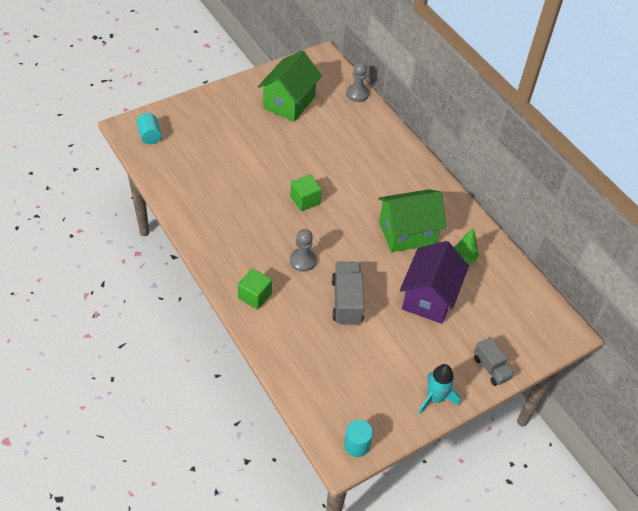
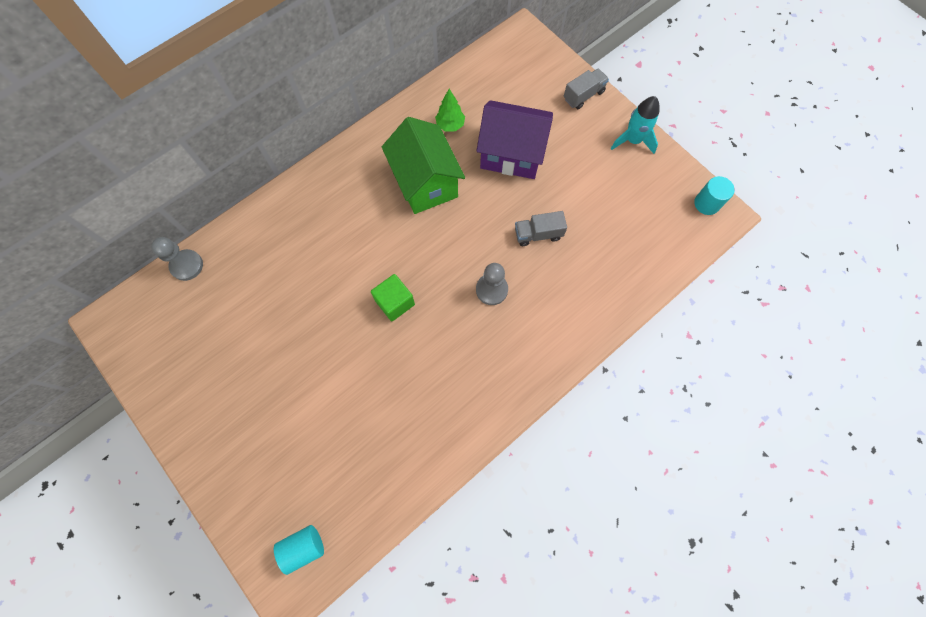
camera: 95 degrees left, 20 degrees up
(254, 296) = (556, 335): green cube -> none
(289, 102) = (212, 354): green house -> none
(347, 301) = (538, 234): grey truck -> grey truck, size x0.65

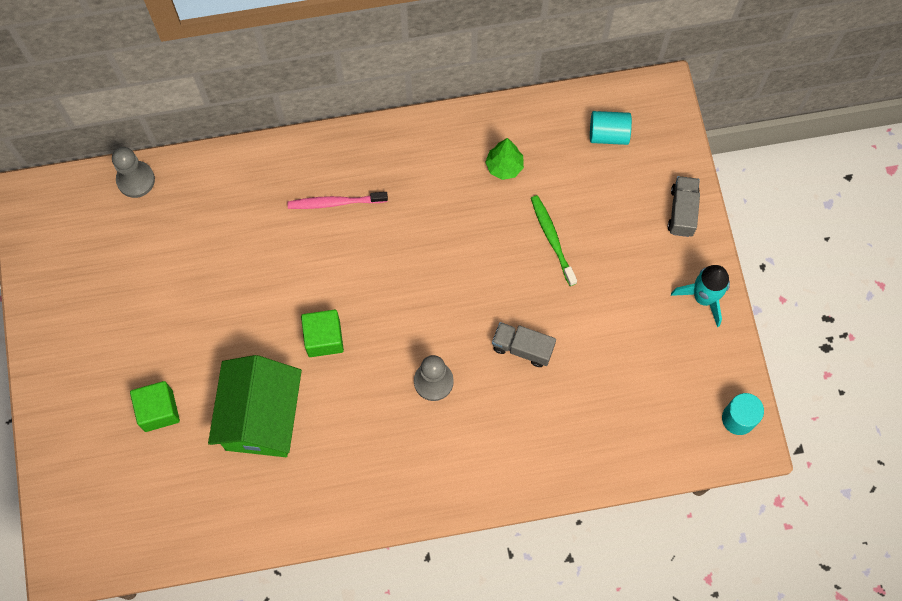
camera: 30 degrees right, 0 degrees up
(299, 424) = (158, 410): none -> green cube
(303, 547) = (98, 532): turquoise cylinder -> turquoise cylinder (608, 134)
(347, 206) = (335, 202): none -> pink toothbrush
(425, 183) = (435, 221): green house -> green house (262, 417)
(511, 154) = (552, 239): purple house -> green toothbrush
(583, 95) = (682, 211): grey truck -> grey truck turned 75 degrees counterclockwise

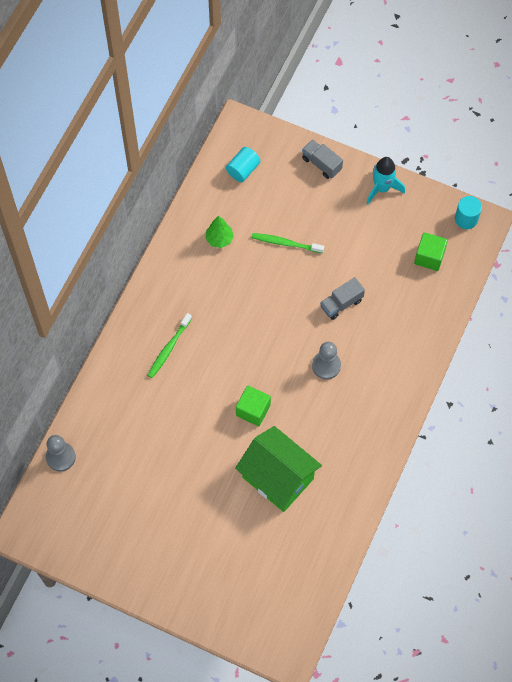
camera: 55 degrees left, 5 degrees down
(158, 410) = (228, 536): green cube -> green cube (429, 257)
(335, 202) = (169, 348): pink toothbrush -> green toothbrush

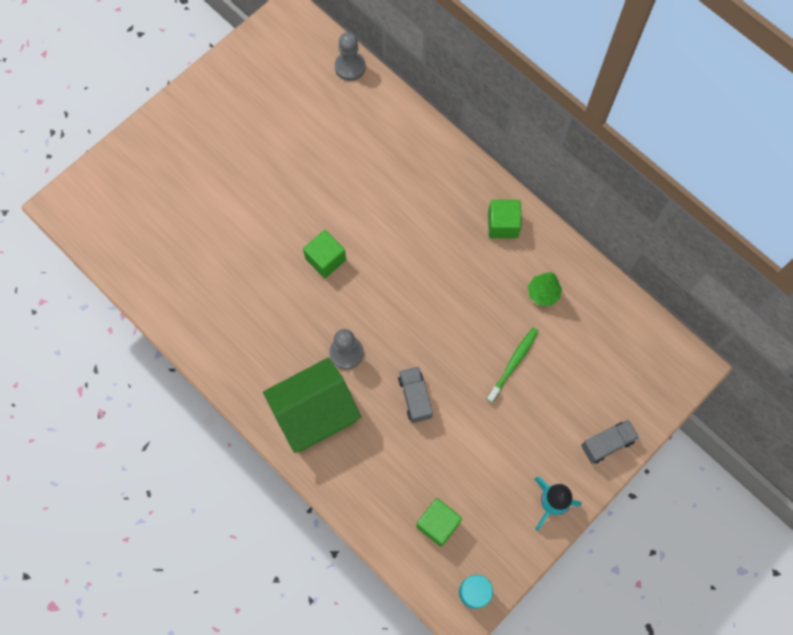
camera: 110 degrees right, 5 degrees up
(169, 348) = (429, 200): green toothbrush -> none
(170, 285) = (503, 225): none -> green cube
(243, 170) = (626, 350): turquoise cylinder -> none
(278, 478) = (242, 258): green house -> green house (315, 414)

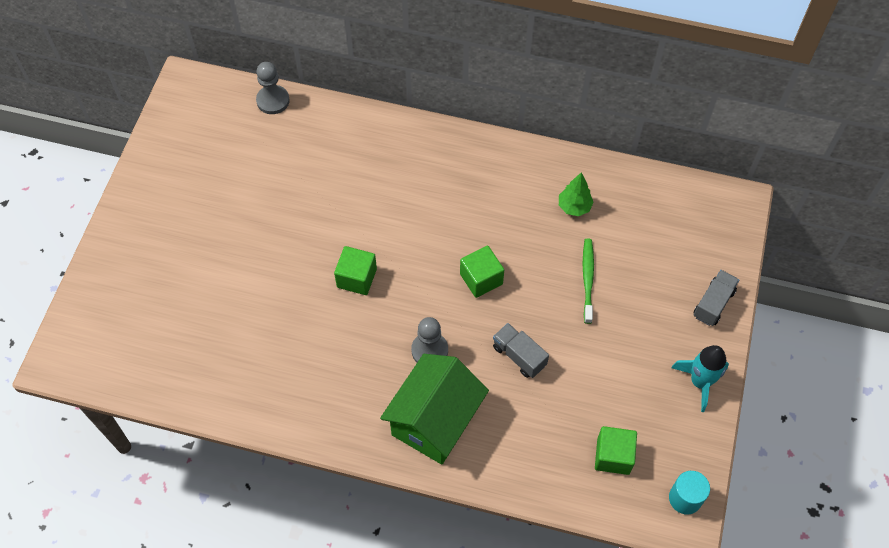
camera: 30 degrees left, 10 degrees down
(503, 225) = (501, 167): green cube -> green cube (481, 279)

